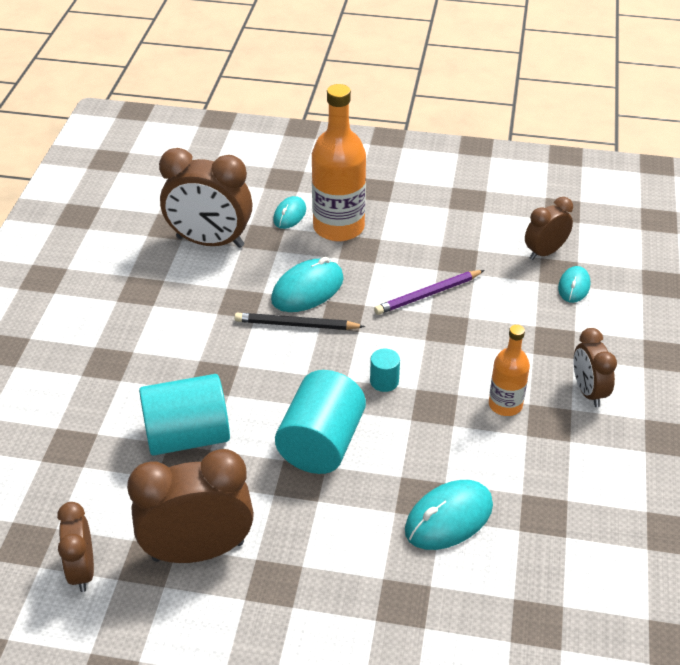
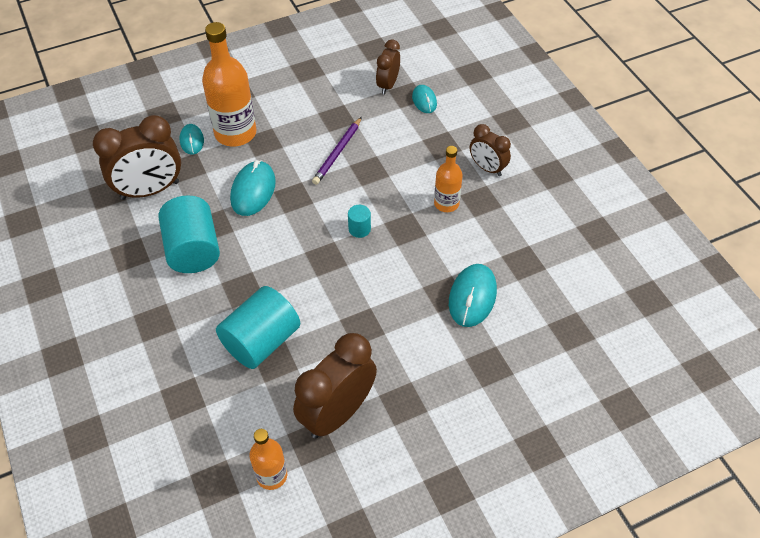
camera: 35 degrees left, 10 degrees up
(82, 570) = (271, 475): brown clock -> orange bottle
(296, 325) = (267, 220): black pencil -> none
(321, 443) = (355, 294): turquoise cylinder -> turquoise cylinder (193, 250)

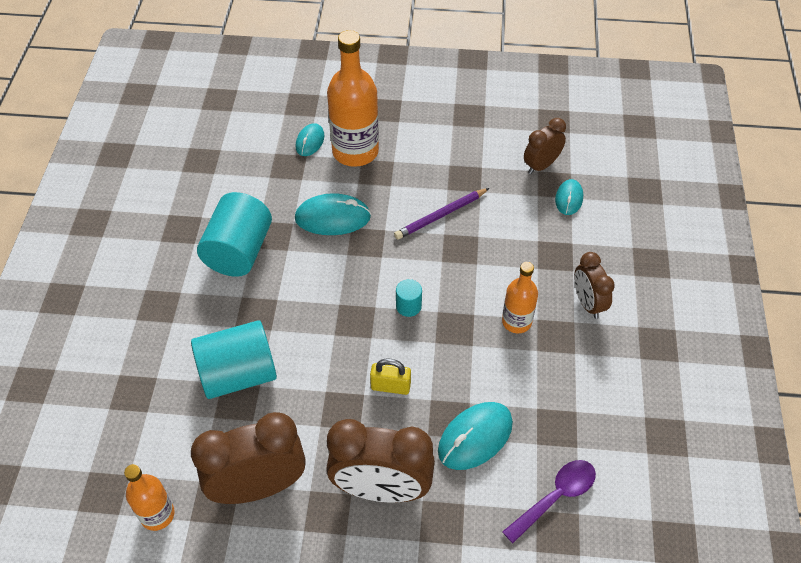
camera: 30 degrees right, 0 degrees up
(150, 190) = (240, 174): brown clock -> brown clock (381, 489)
(253, 190) = (332, 218): turquoise mouse -> turquoise mouse turned 45 degrees clockwise
(386, 292) = (390, 386): none -> yellow padlock
(554, 309) = (555, 497): none -> purple spoon

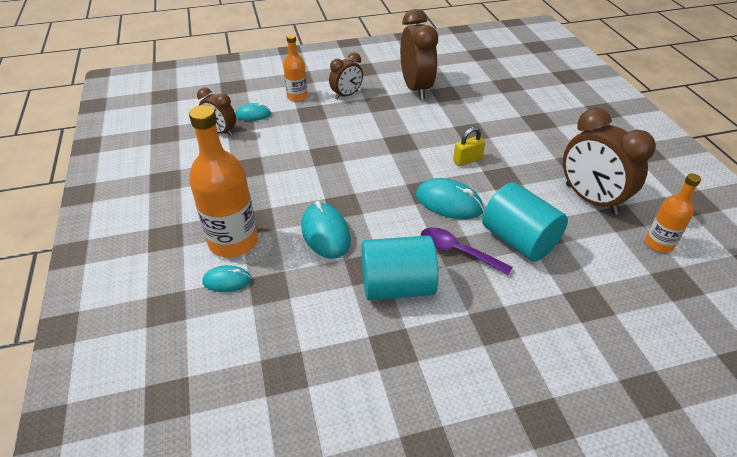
camera: 110 degrees left, 10 degrees down
(381, 489) = (541, 147): brown clock -> brown clock (416, 88)
(390, 386) = (467, 160): yellow padlock -> yellow padlock turned 75 degrees clockwise
(408, 306) = (395, 167): turquoise cylinder -> none
(441, 215) = (295, 171): purple pencil -> none
(475, 437) = (476, 119): turquoise mouse -> turquoise mouse (448, 202)
(516, 322) = (378, 119): orange bottle -> orange bottle (297, 97)
(555, 497) = (489, 88): purple spoon -> purple spoon (457, 251)

